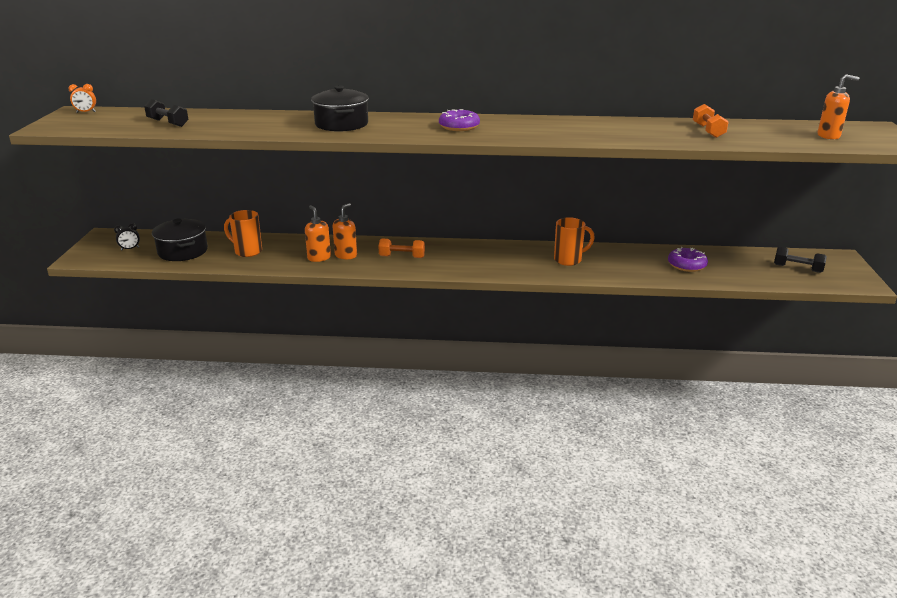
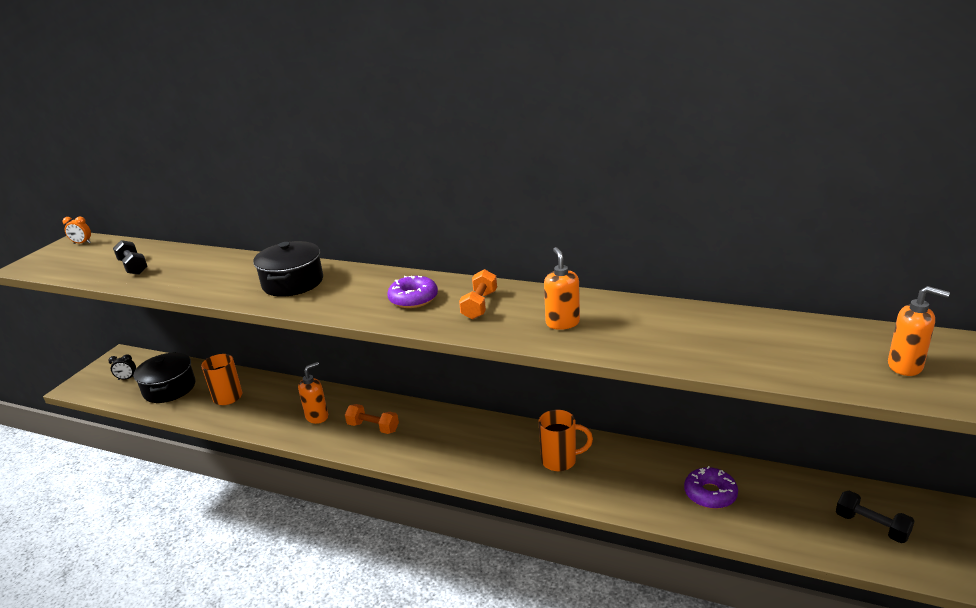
camera: 20 degrees right, 0 degrees up
(319, 258) = (288, 416): orange soap dispenser -> orange soap dispenser (562, 323)
(708, 131) = (725, 336): orange dumbbell -> orange dumbbell (479, 305)

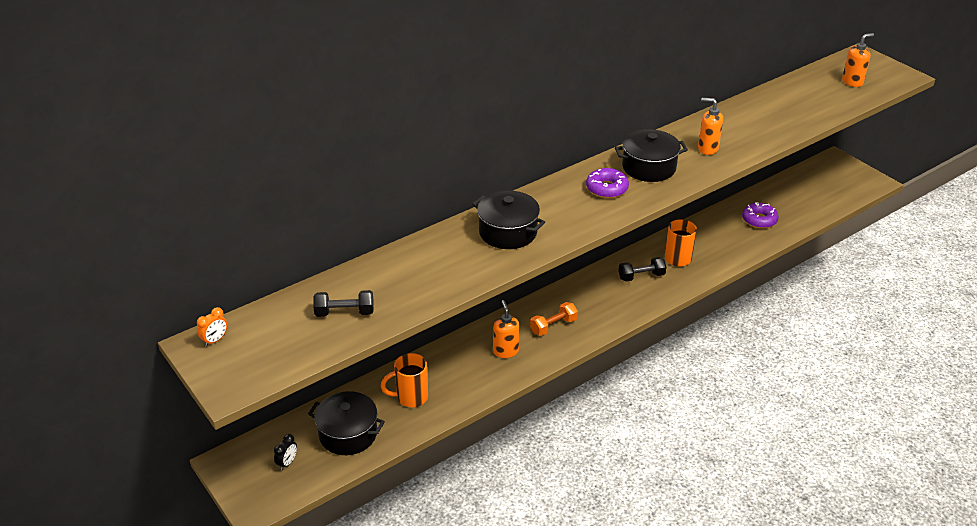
camera: 60 degrees left, 10 degrees up
(479, 305) = (648, 167): orange dumbbell -> black pot
(871, 526) = (825, 186): black dumbbell -> black dumbbell (641, 276)

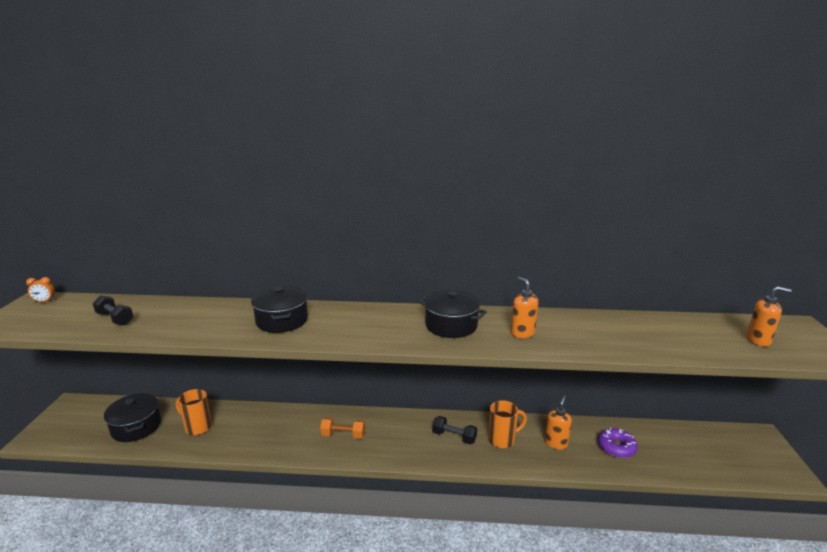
camera: 40 degrees right, 15 degrees down
(287, 463) = (87, 423): black clock -> none
(505, 351) = (290, 433): orange soap dispenser -> orange soap dispenser (556, 443)
(606, 188) = (395, 325): purple donut -> none

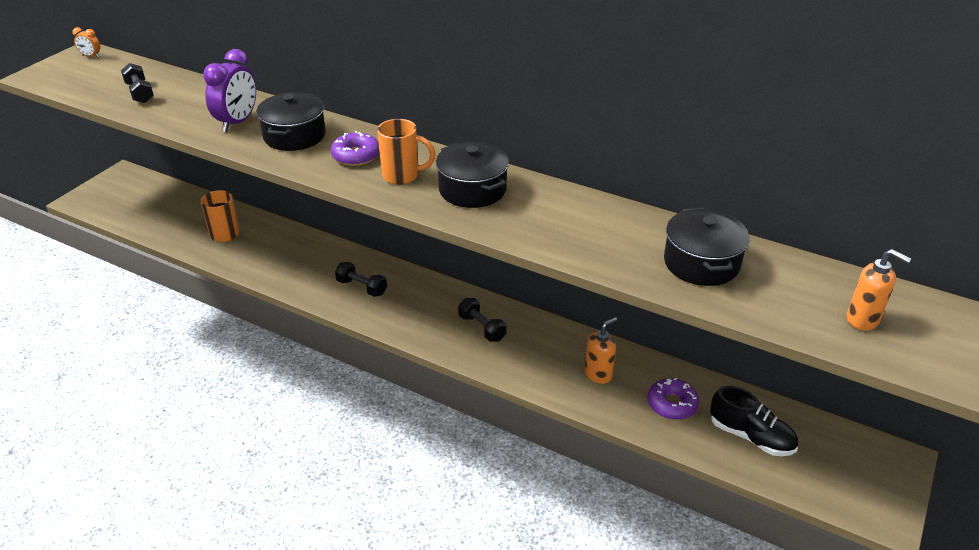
camera: 25 degrees right, 15 degrees up
(136, 427) = (169, 216): black pot -> black pot (701, 263)
(224, 321) = (237, 122): none -> purple clock
(343, 435) = (361, 287): orange dumbbell -> black dumbbell
(344, 323) = (356, 156): none -> purple donut
(502, 440) = (536, 349): orange mug -> orange mug (402, 176)
(522, 333) = (548, 222): orange soap dispenser -> none
(678, 452) = (751, 436): none -> black shoe

